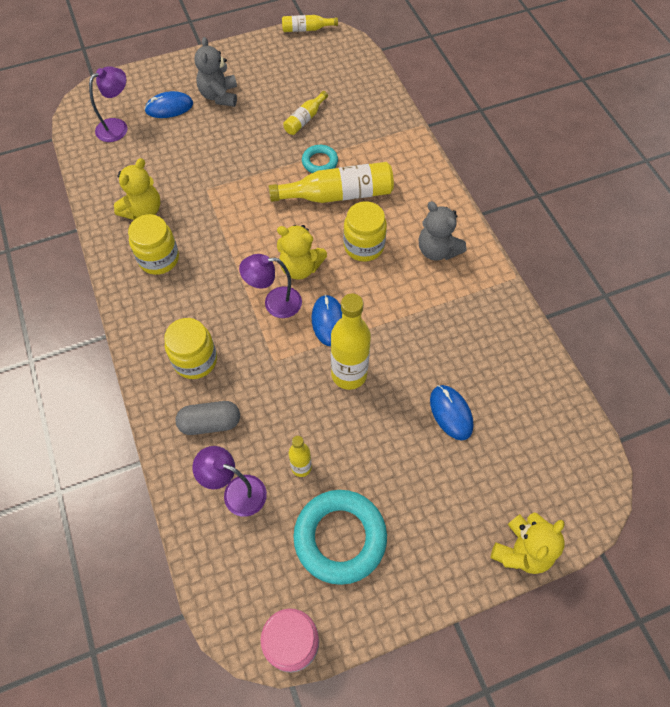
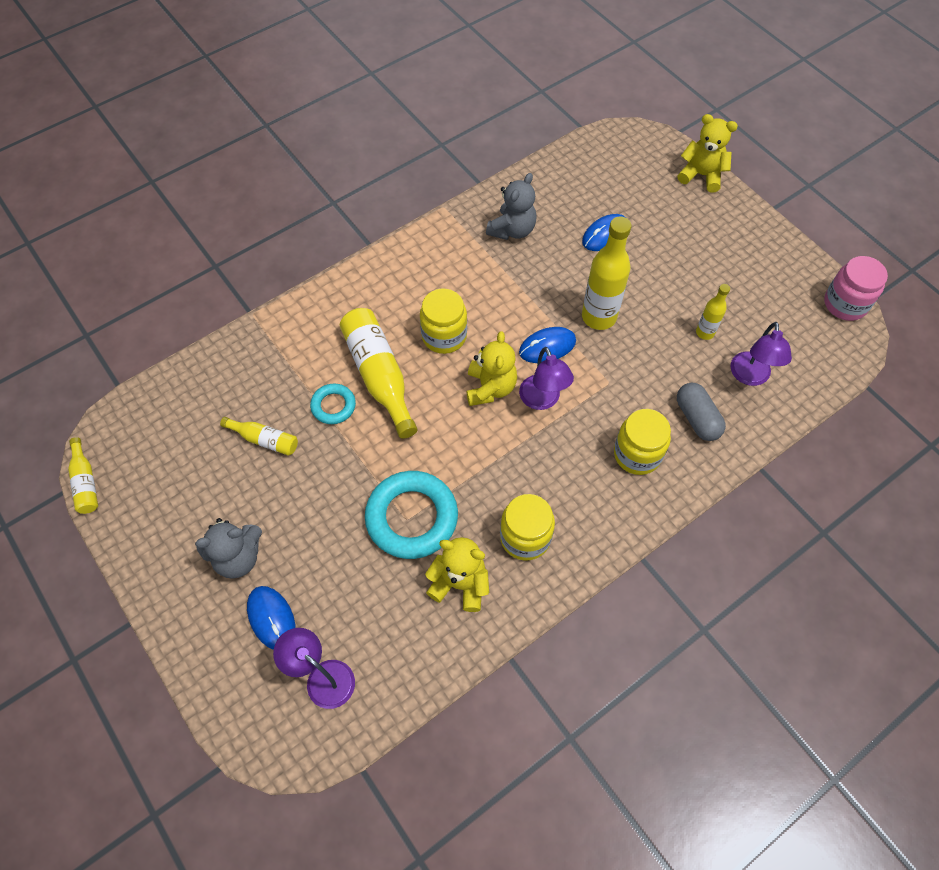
camera: 105 degrees left, 0 degrees up
(340, 538) = (750, 290): turquoise ring -> turquoise ring (412, 517)
(437, 250) = (430, 272): grey teddy bear -> grey teddy bear (512, 230)

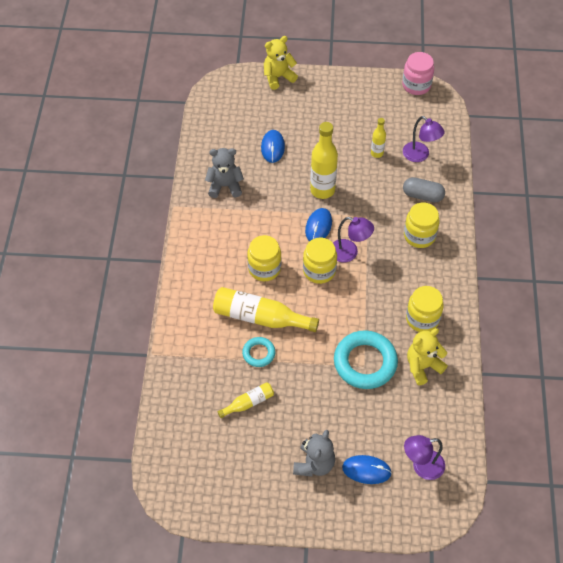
camera: 50 degrees left, 5 degrees down
(85, 482) = (188, 518): yellow bottle -> none
(490, 388) = (319, 271): yellow teddy bear -> yellow jar
(512, 230) = (225, 186): grey teddy bear -> grey teddy bear turned 75 degrees counterclockwise

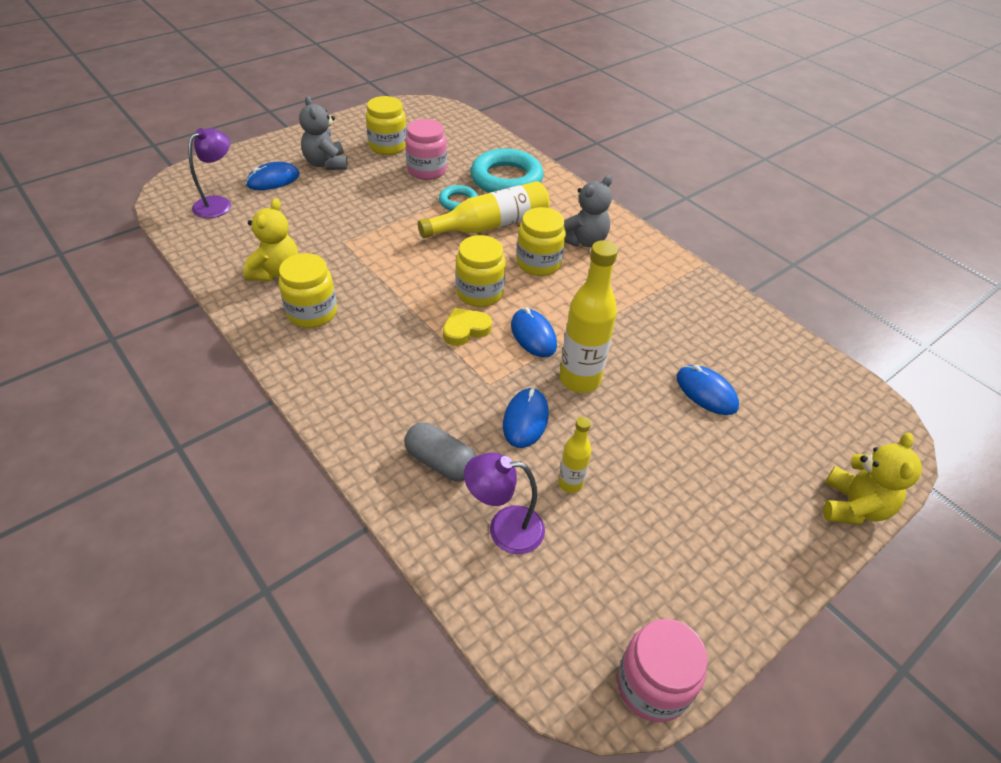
camera: 135 degrees right, 10 degrees down
(225, 186) = (688, 312): grey teddy bear -> grey teddy bear (583, 241)
(248, 403) = (427, 170): yellow bottle -> pink jar
(349, 253) = (465, 329): purple lamp -> yellow heart
(365, 362) = (345, 245): turquoise ring -> turquoise ring (506, 179)
(368, 189) = (525, 419): none -> blue mouse
(419, 236) = (395, 402): yellow jar -> yellow jar (388, 146)
(422, 195) = (440, 462): grey capsule -> grey capsule turned 60 degrees clockwise

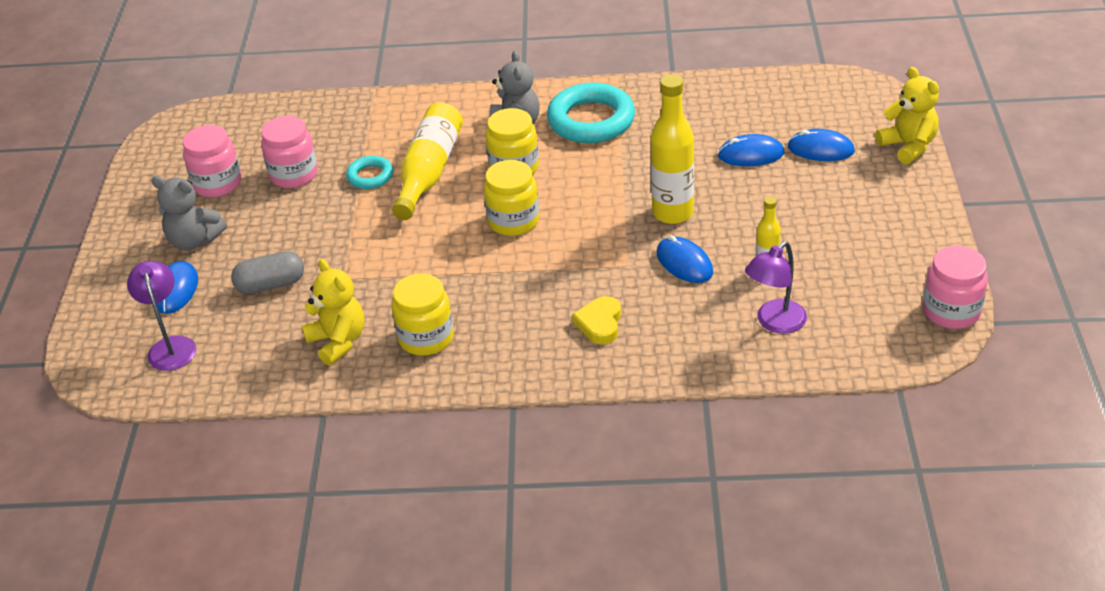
camera: 45 degrees left, 5 degrees down
(388, 146) = (217, 184): yellow jar -> pink jar
(440, 462) = (682, 329): grey capsule -> grey capsule (271, 285)
(465, 329) = (550, 250): yellow heart -> yellow heart (600, 323)
(506, 179) = (372, 129): turquoise ring -> turquoise ring (591, 120)
(533, 335) = (598, 214): blue mouse -> blue mouse (820, 149)

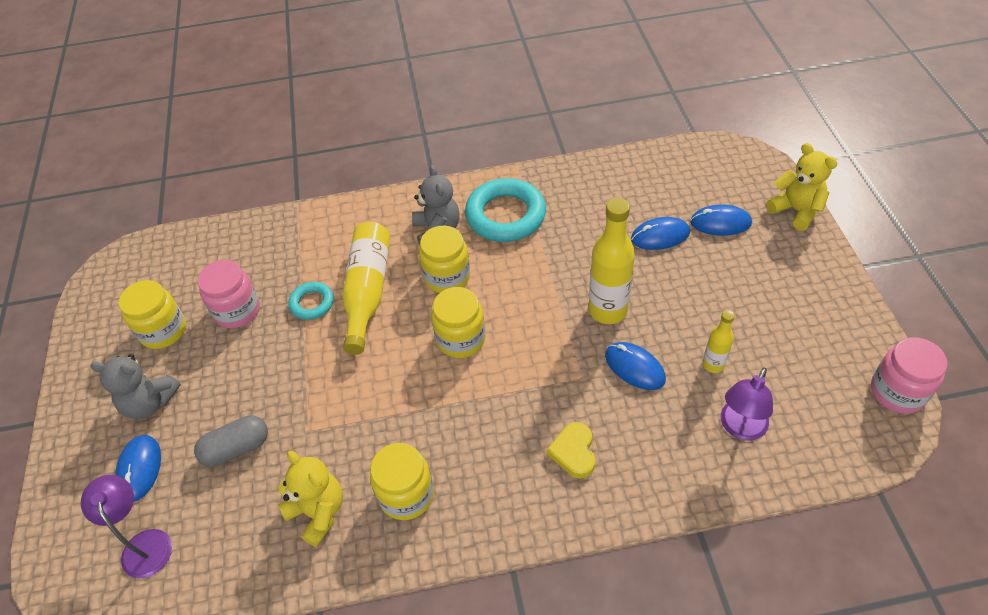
camera: 10 degrees left, 10 degrees up
(217, 184) = (163, 331): pink jar -> yellow jar

